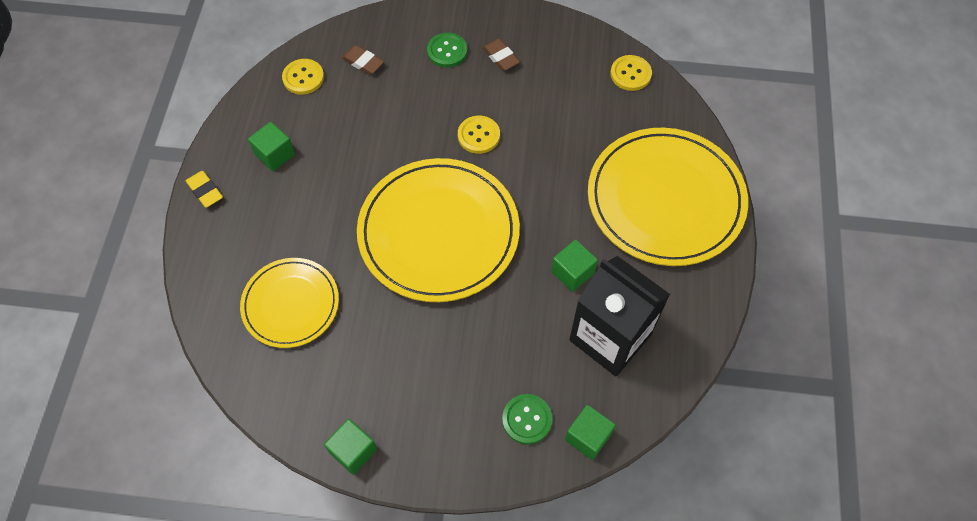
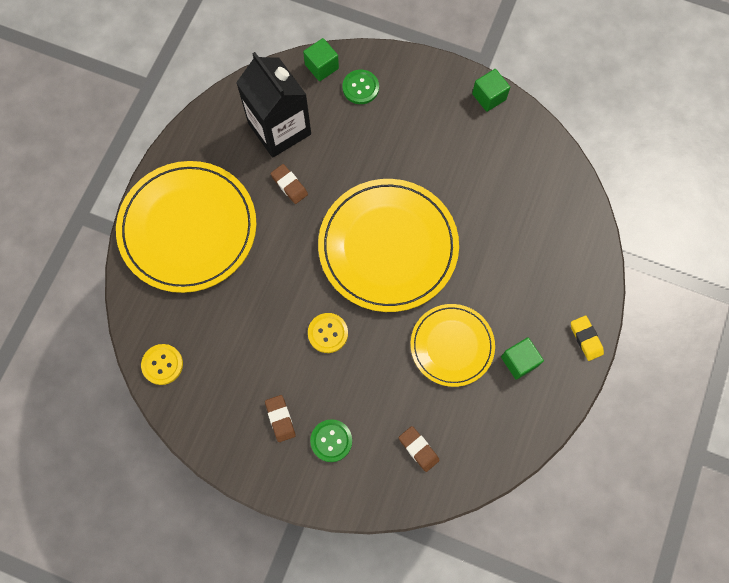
camera: 165 degrees left, 10 degrees up
(291, 304) = (521, 215): yellow plate -> yellow plate (452, 346)
(303, 78) = (481, 445): yellow button -> none
(572, 272) = (289, 185): green cube -> brown eraser

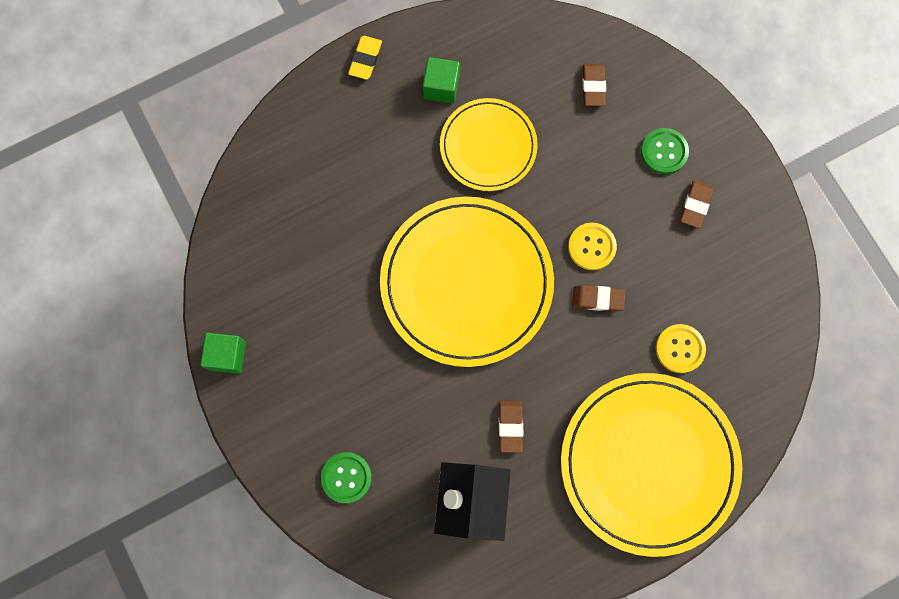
camera: 140 degrees left, 5 degrees up
(162, 364) = (770, 341): yellow button -> yellow button (680, 349)
(297, 302) = (597, 299): none -> brown eraser
(321, 66) = (365, 539): green cube -> none

